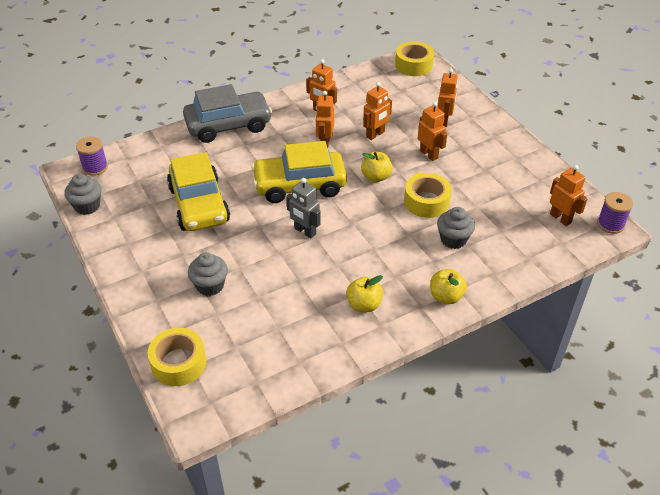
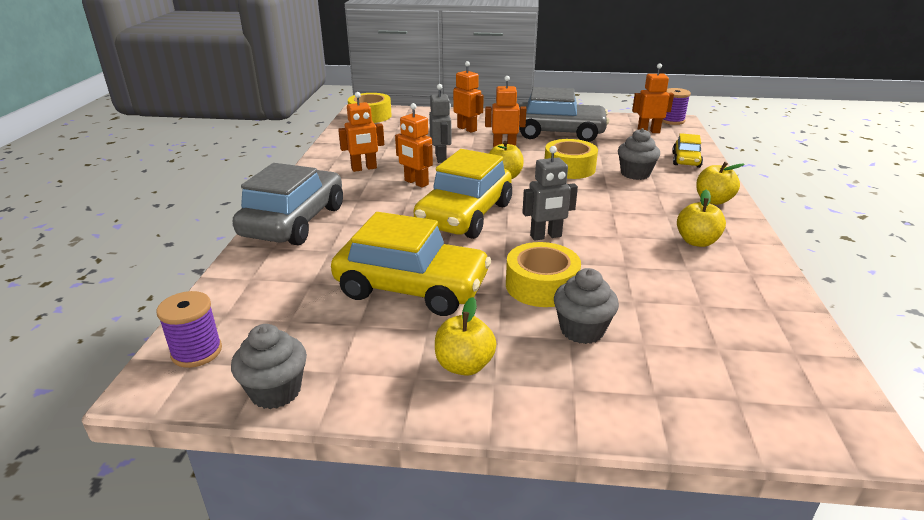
camera: 55 degrees left, 15 degrees down
(147, 255) = (464, 365): none -> yellow apple
(178, 363) = (726, 411): yellow tape -> yellow tape (541, 286)
(375, 134) = (441, 158): orange robot -> grey robot
(493, 169) = (558, 133): none -> grey car
(516, 260) = (686, 160): none -> yellow car

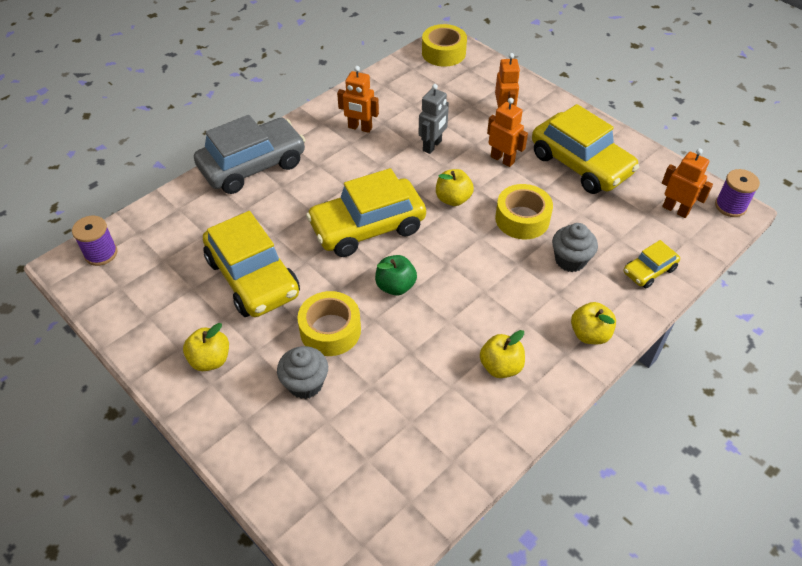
camera: 40 degrees right, 20 degrees up
(275, 391) = (108, 309): grey cupcake -> none
(416, 183) = (377, 168): orange robot -> none
(546, 236) = (395, 286): grey robot -> green apple
(558, 133) = (580, 164): grey car -> yellow car

